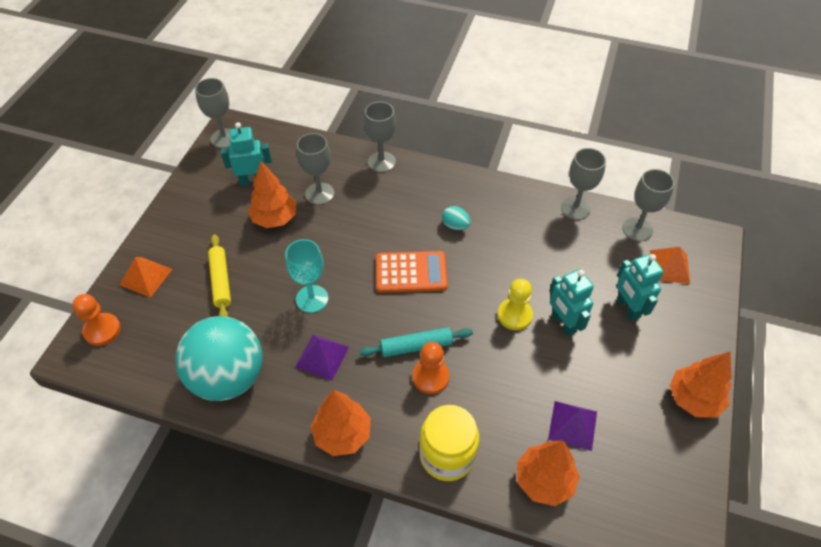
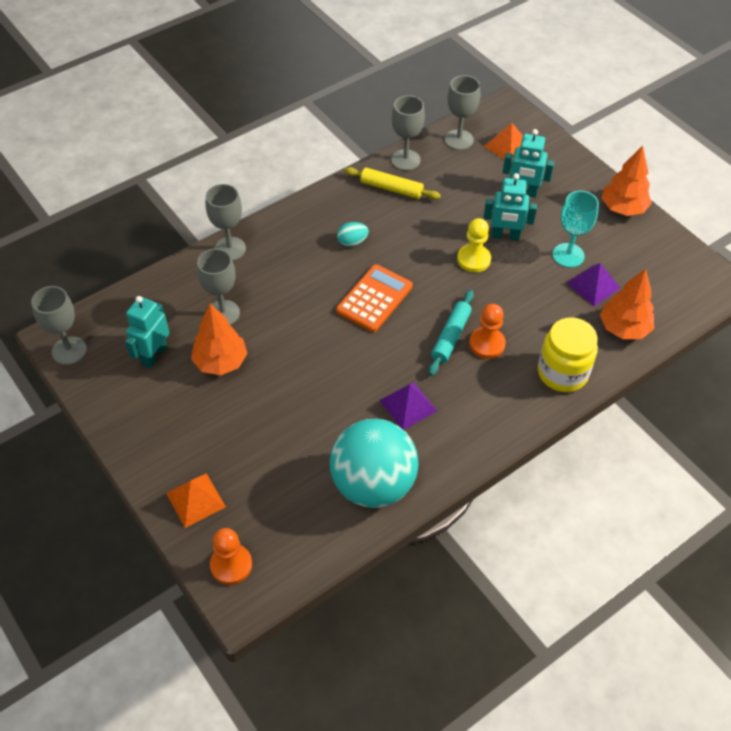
camera: 55 degrees left, 0 degrees up
(221, 281) = (258, 440): yellow rolling pin -> yellow rolling pin (391, 188)
(312, 299) = (341, 381): turquoise goblet -> turquoise goblet (568, 255)
(342, 434) = (494, 430): orange tree -> none

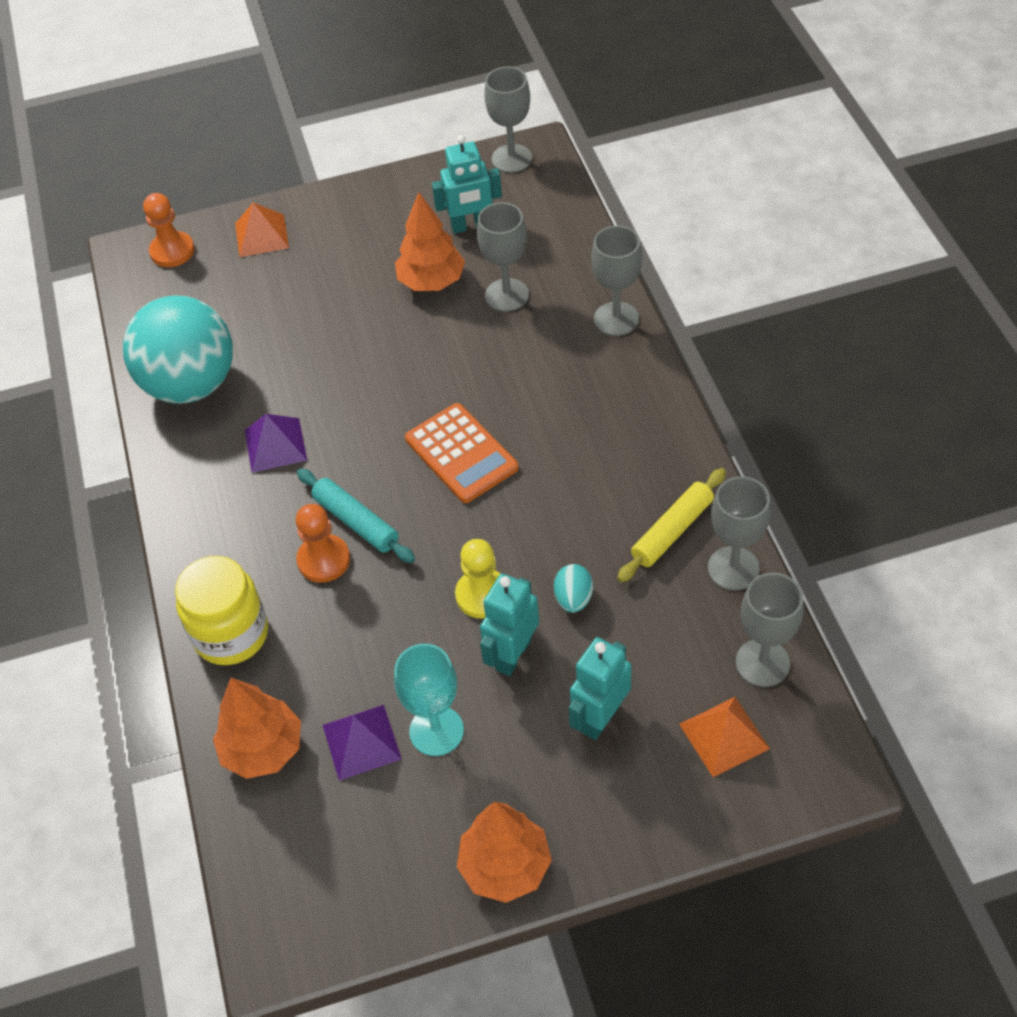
camera: 115 degrees right, 0 degrees up
(154, 355) = (470, 226): turquoise robot -> turquoise robot turned 120 degrees clockwise
(352, 242) = (577, 454): turquoise egg -> turquoise egg (573, 598)

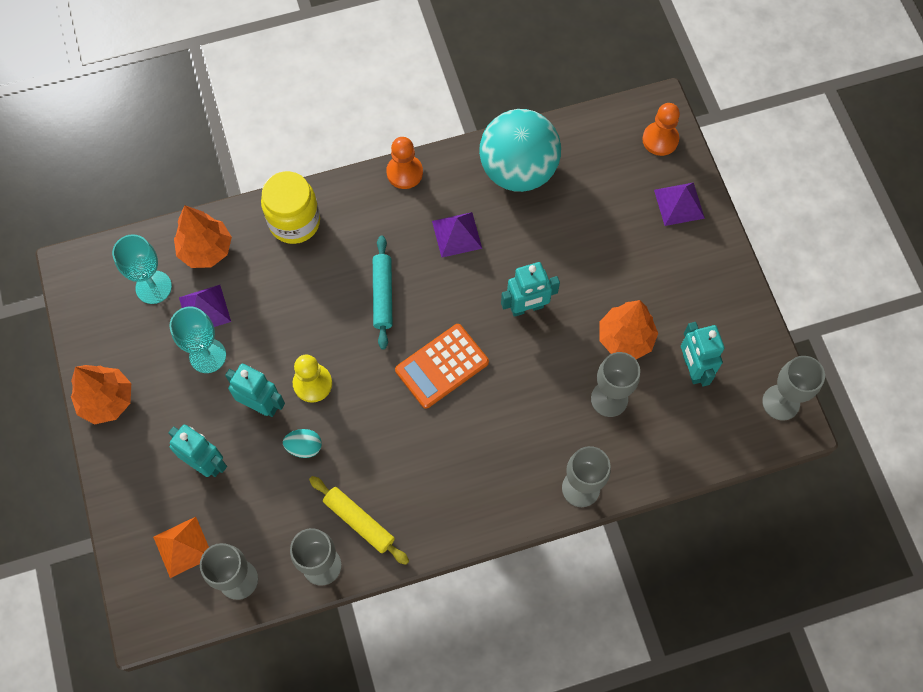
camera: 85 degrees right, 15 degrees up
(261, 235) = (679, 204): orange pyramid -> purple pyramid
(319, 818) = (153, 287): none -> turquoise goblet
(324, 560) = (351, 275): orange pawn -> orange pawn (404, 172)
(356, 521) = (383, 295): turquoise rolling pin -> turquoise rolling pin turned 45 degrees counterclockwise
(385, 371) = (527, 308): none -> turquoise robot

